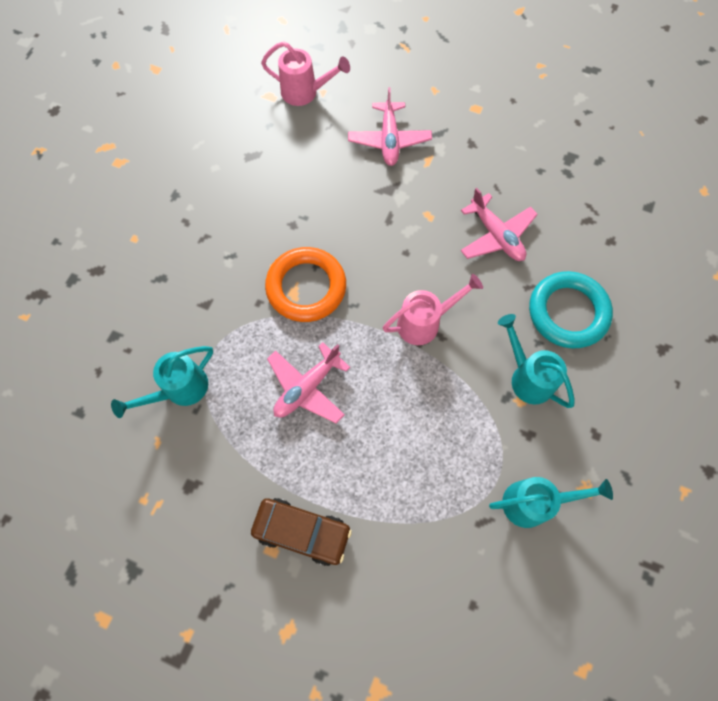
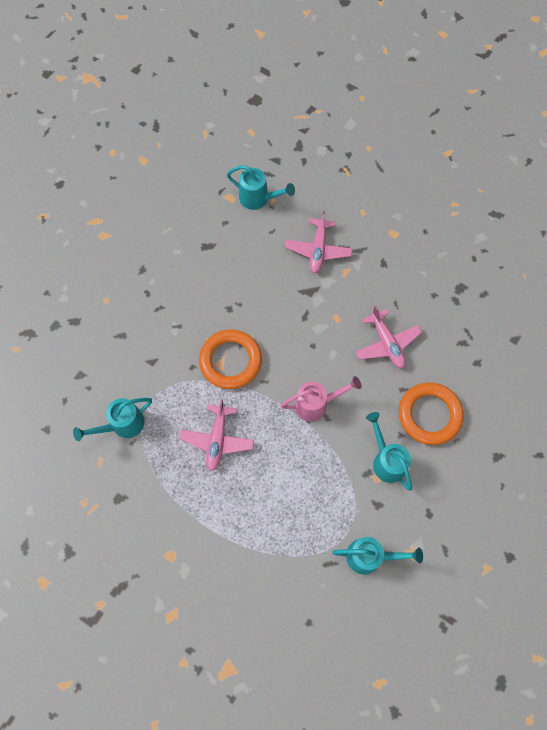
camera: 10 degrees right, 0 degrees up
(302, 532) = (194, 546): brown car -> none
(305, 92) = (258, 199): pink watering can -> turquoise watering can
(307, 387) = (217, 439): pink plane -> pink plane turned 45 degrees counterclockwise
(568, 312) = (429, 415): turquoise ring -> orange ring

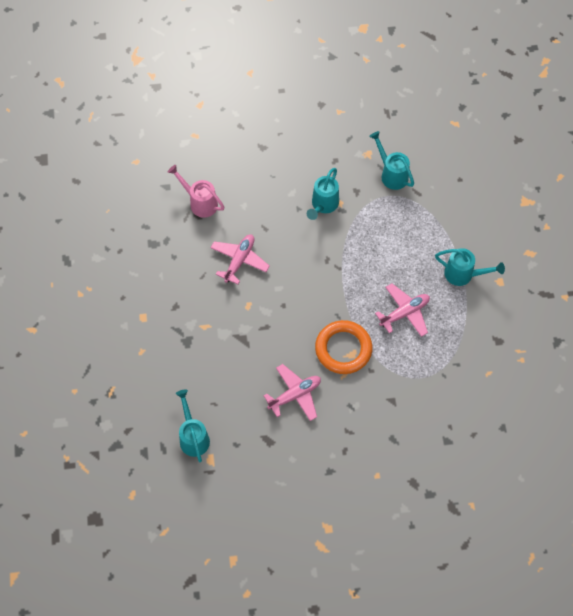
camera: 130 degrees left, 5 degrees down
(122, 425) = (452, 380): turquoise watering can -> turquoise watering can (463, 274)
(316, 404) = (324, 272): pink watering can -> pink watering can (200, 203)
(318, 250) = (202, 359): pink plane -> pink plane (295, 395)
(429, 415) = (269, 201): orange ring -> none

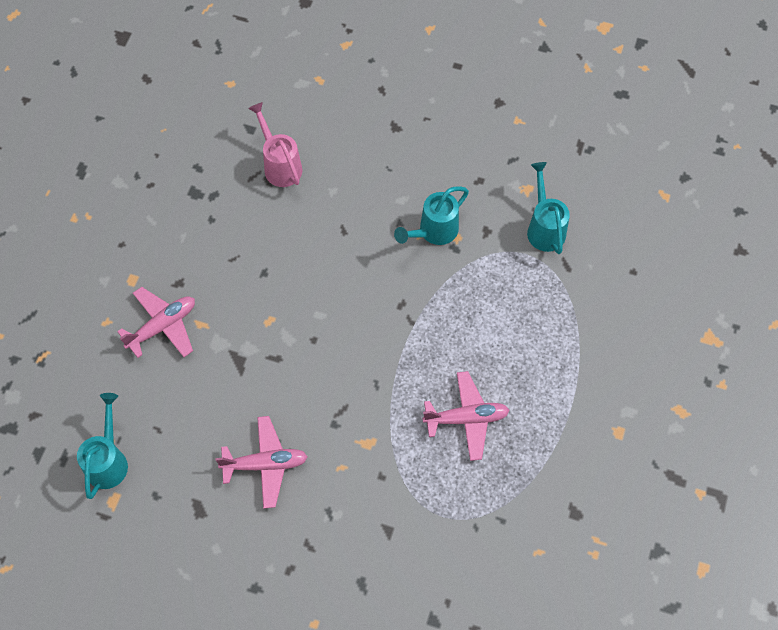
camera: 25 degrees right, 0 degrees up
(239, 260) = (289, 258): pink plane -> pink plane (162, 326)
(343, 349) = (360, 431): orange ring -> none
(463, 274) = (572, 401): turquoise watering can -> none

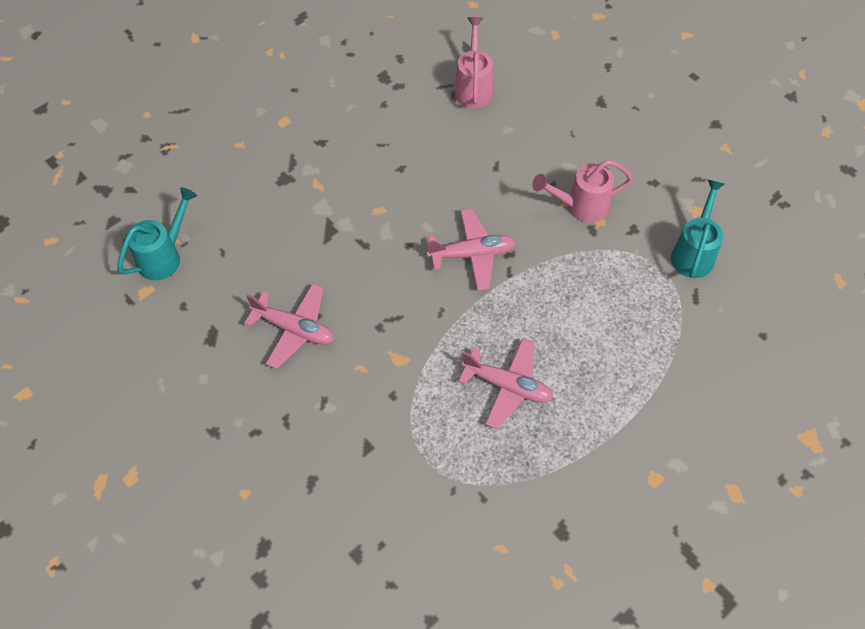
camera: 30 degrees right, 5 degrees down
(162, 326) = (283, 170): pink plane -> pink plane (472, 254)
(434, 232) = (581, 206): turquoise watering can -> pink watering can

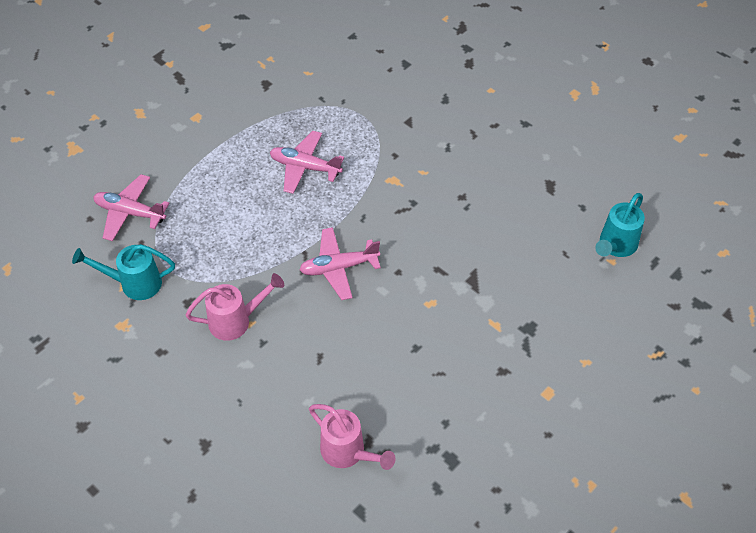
camera: 175 degrees right, 5 degrees down
(294, 329) = (483, 196): pink plane -> pink plane (130, 213)
(473, 88) = (348, 452): pink watering can -> pink watering can turned 45 degrees counterclockwise
(694, 253) = (134, 283): turquoise watering can -> turquoise watering can turned 75 degrees clockwise

